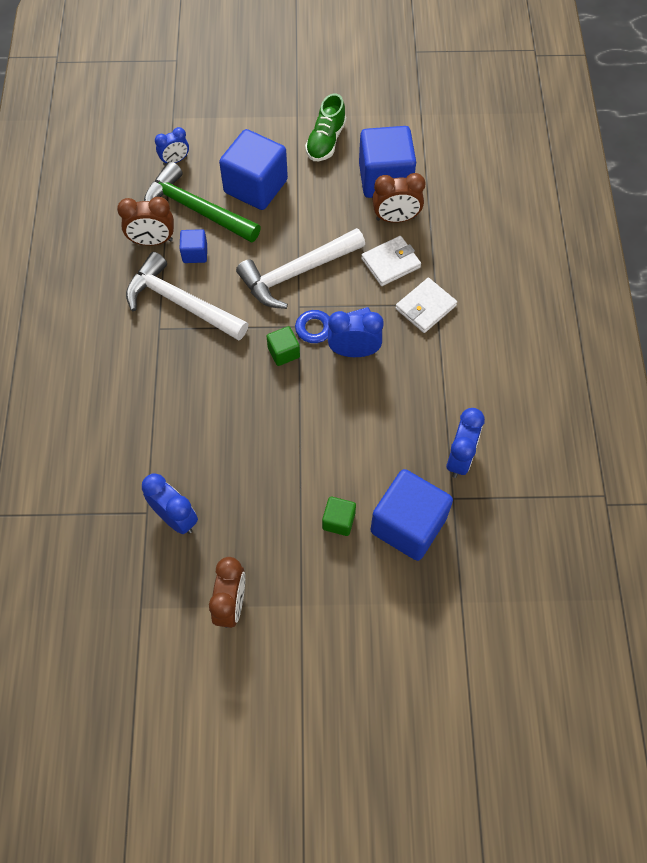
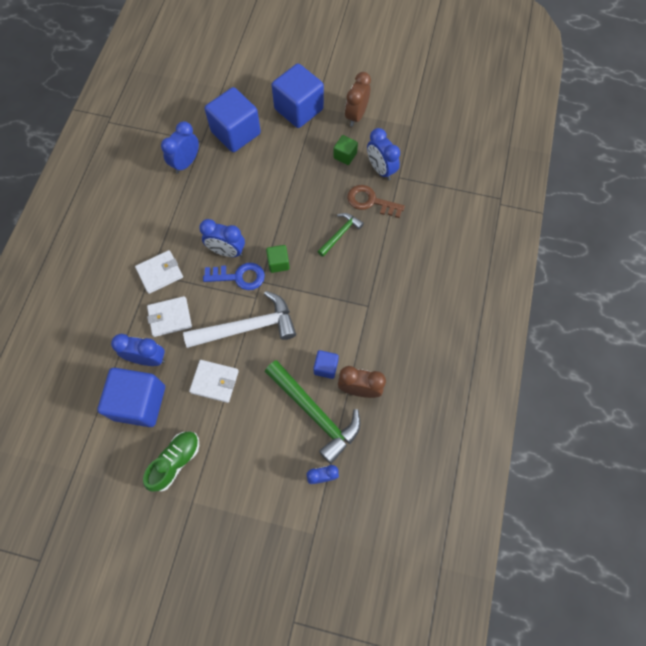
camera: 165 degrees left, 5 degrees up
(180, 303) = (347, 324): white hammer -> none
(181, 464) = (370, 201): none -> brown key
(213, 408) = (340, 234): none -> green hammer
(255, 186) = (256, 425): blue cube -> blue cube (298, 109)
(313, 213) = (215, 381): none -> white wallet
(338, 521) = (278, 145): green cube -> green cube (345, 155)
(396, 218) = (148, 359): brown clock -> blue clock

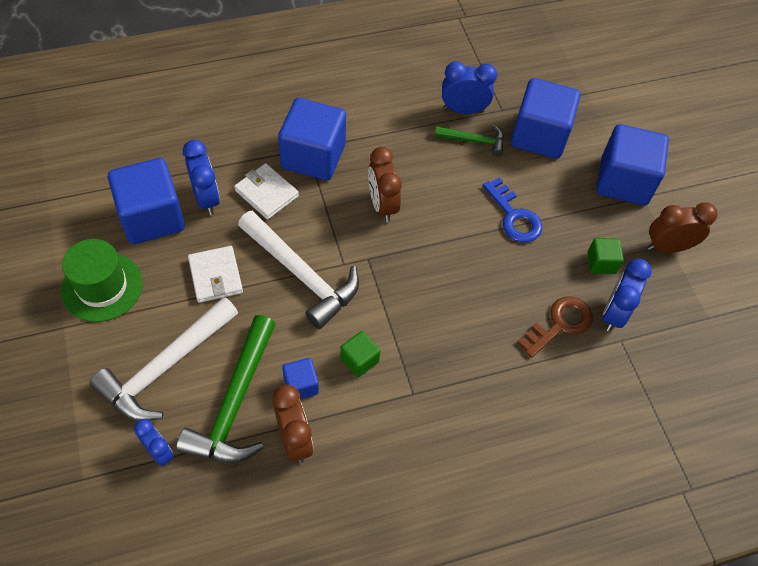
camera: 55 degrees right, 10 degrees down
(160, 273) = (313, 156): white wallet -> blue cube
(175, 461) = (102, 287): green shoe -> green hat
(227, 251) = (382, 205): blue clock -> brown clock
(239, 276) = (359, 233): blue key -> blue key (514, 216)
(264, 446) = (165, 367): none -> white hammer
(278, 263) = (403, 265): green cube -> green cube (359, 360)
(340, 234) = (489, 312): green hammer -> green hammer (474, 141)
(370, 201) = (559, 324): brown key -> brown key turned 60 degrees clockwise

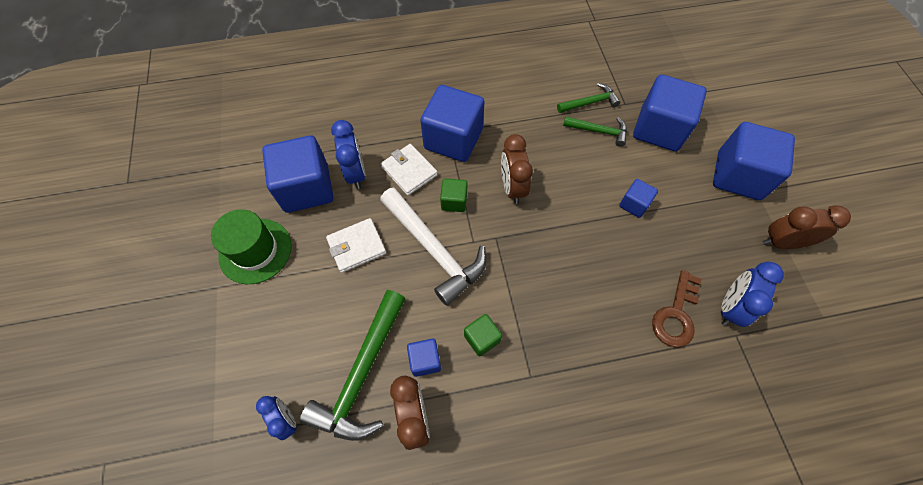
camera: 10 degrees right, 5 degrees up
(165, 367) = (302, 333): white hammer -> none
(215, 276) = (357, 246): white wallet -> white wallet turned 75 degrees clockwise
(463, 110) = (590, 102): blue clock -> green hammer
(514, 216) = (634, 204): blue key -> blue cube
(559, 324) = (676, 315): brown key -> brown key turned 150 degrees clockwise
(601, 263) = (717, 255): green cube -> green cube (454, 201)

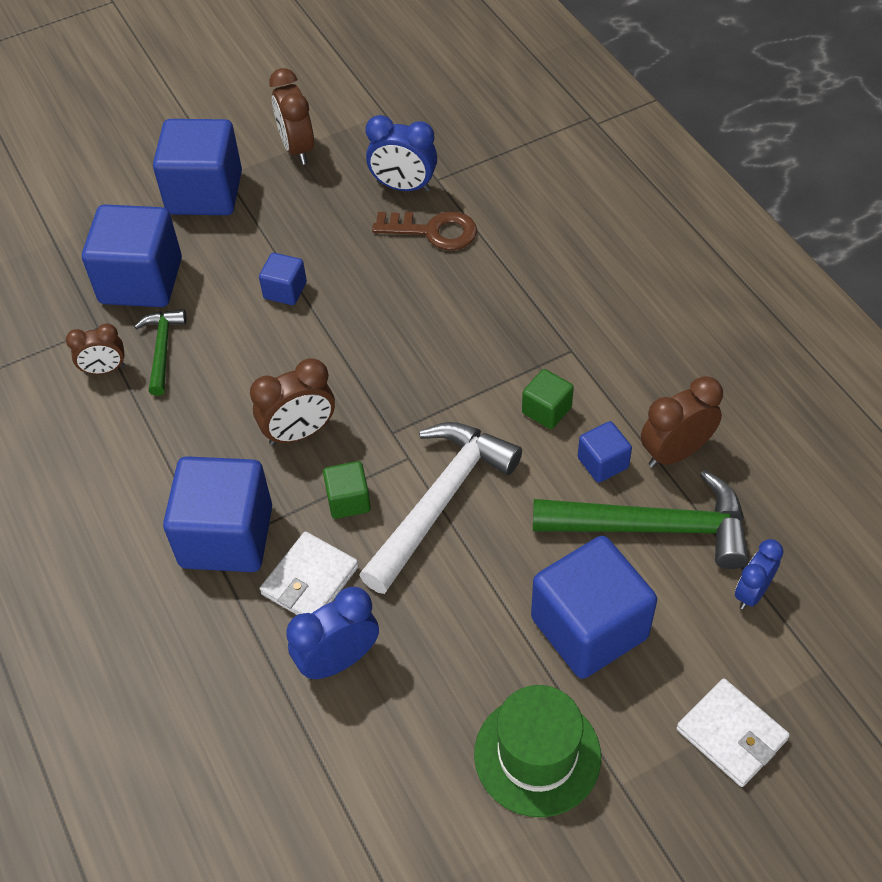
camera: 105 degrees left, 10 degrees down
(306, 188) = (393, 728): blue cube -> blue cube (589, 628)
(357, 246) = (473, 606): white wallet -> white wallet (731, 734)
(590, 102) = (104, 369): green hammer -> brown clock

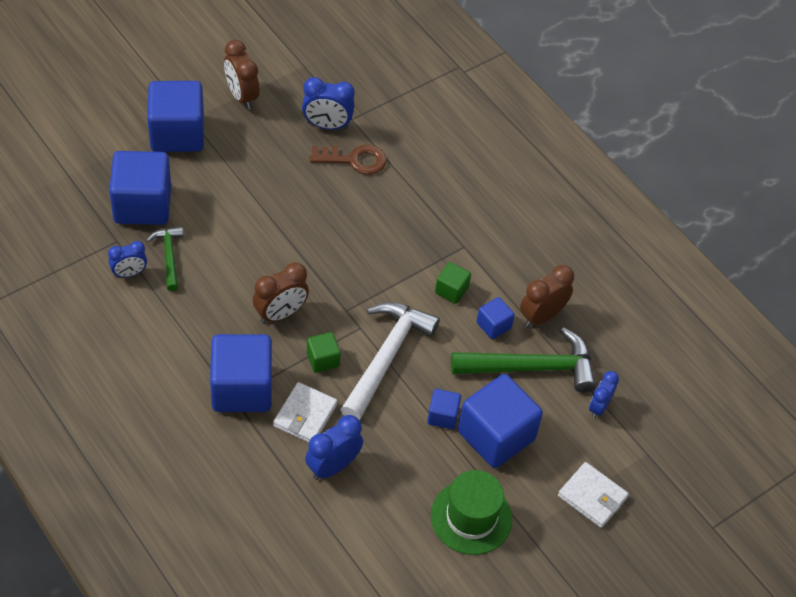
camera: 15 degrees left, 0 degrees up
(104, 369) = (129, 273): brown clock -> blue clock
(285, 290) = (252, 209): blue cube -> blue cube (442, 416)

